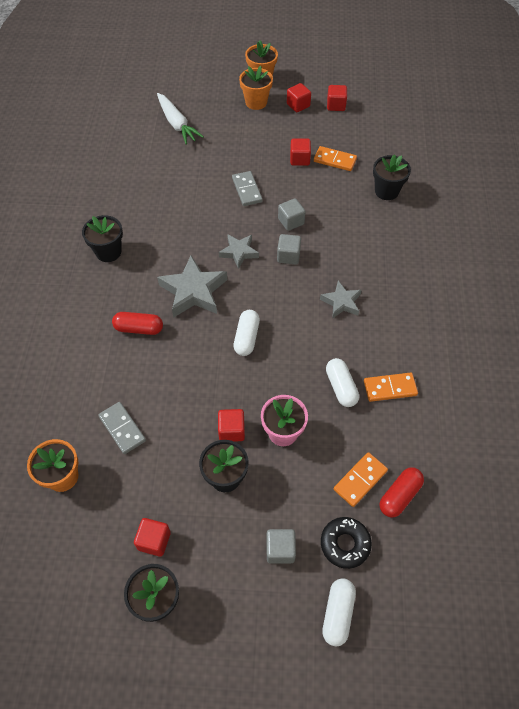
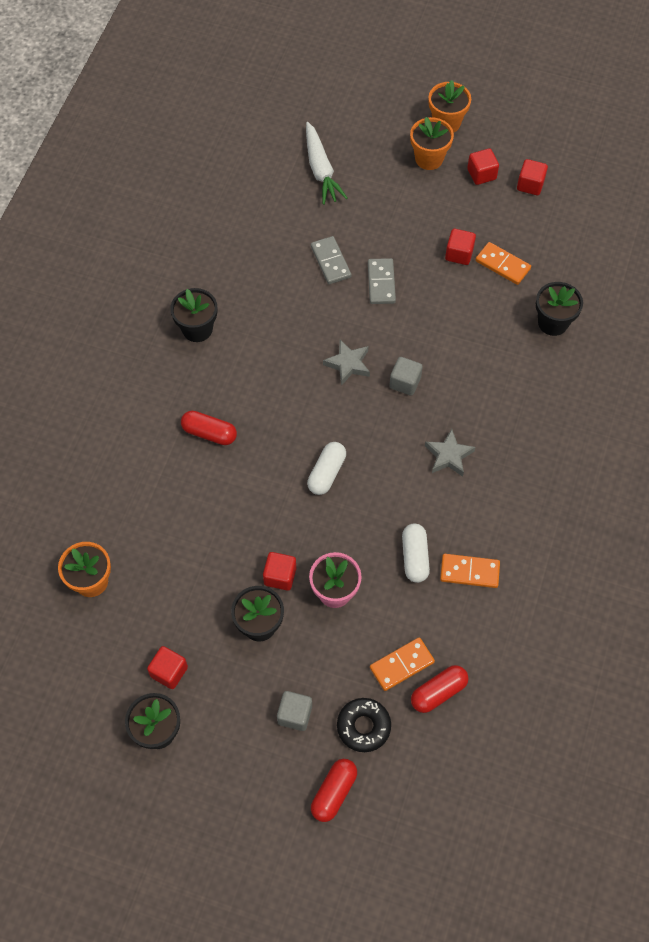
camera: 15 degrees right, 5 degrees up
(122, 429) = (164, 545): grey domino -> grey domino (330, 262)
(193, 291) = (282, 402): grey star -> none
(291, 221) = (422, 337): grey cube -> none
(337, 614) = (334, 792): white capsule -> red capsule

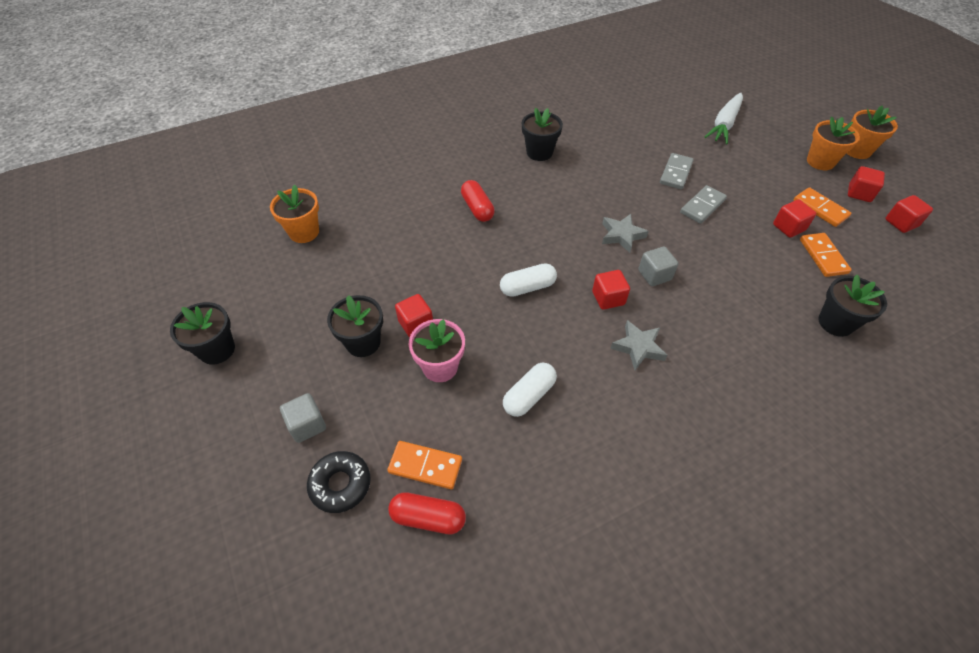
camera: 45 degrees right, 10 degrees down
(169, 672) = (273, 320): red cube -> red cube (608, 298)
(334, 792) = (257, 513): red capsule -> none
(469, 572) = (563, 446): orange domino -> orange domino (820, 209)

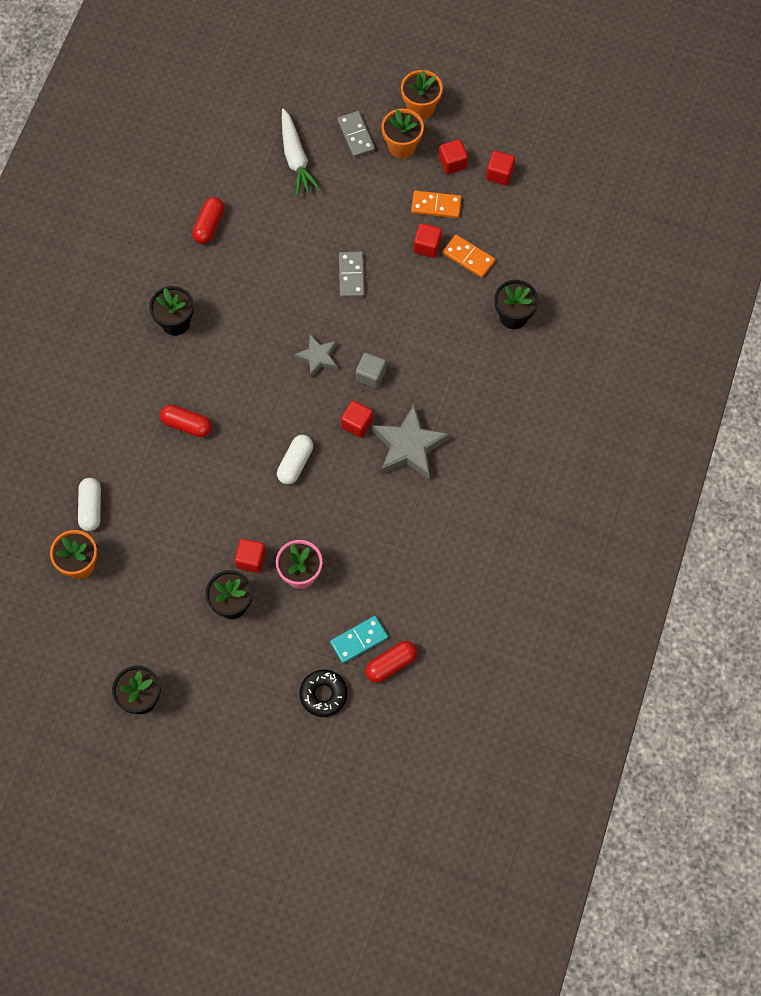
camera: 45 degrees left, 15 degrees up
(307, 425) = (262, 684): grey cube -> none
(425, 466) = (359, 640): orange domino -> turquoise domino
(529, 395) = (374, 542): white capsule -> white capsule (91, 508)
(622, 121) = (209, 225): none -> red capsule
(638, 347) = (409, 447): grey star -> grey star, size x1.67
(675, 173) = (303, 254): grey domino -> grey domino (356, 135)

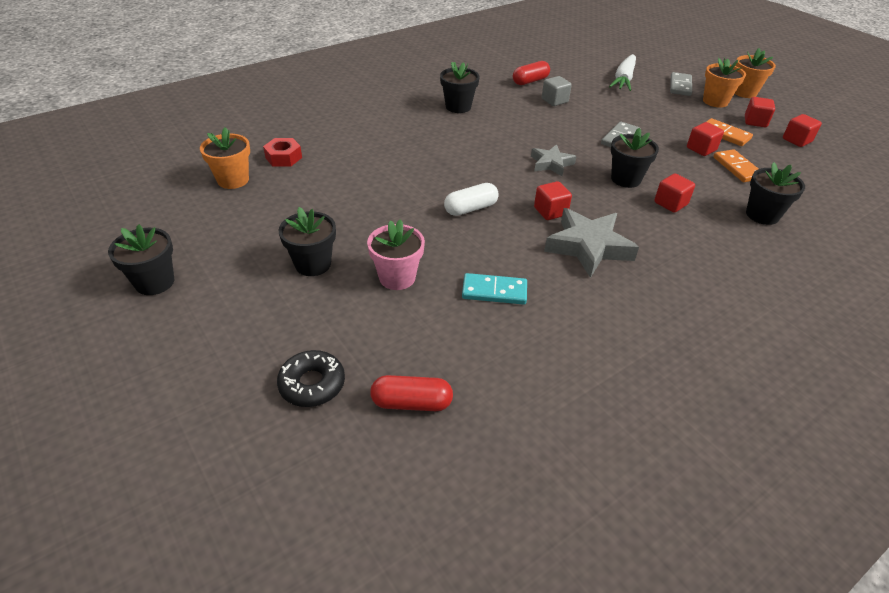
camera: 35 degrees right, 25 degrees down
(91, 508) = (283, 157): white capsule -> red nut
(187, 425) = (407, 151): red capsule -> none
(251, 560) = (365, 245): red cube -> red cube (670, 203)
(359, 640) = (399, 360): turquoise domino -> turquoise domino (494, 291)
(371, 375) = (589, 191): grey cube -> grey cube (554, 101)
(389, 338) = (626, 179): none -> black flower pot

